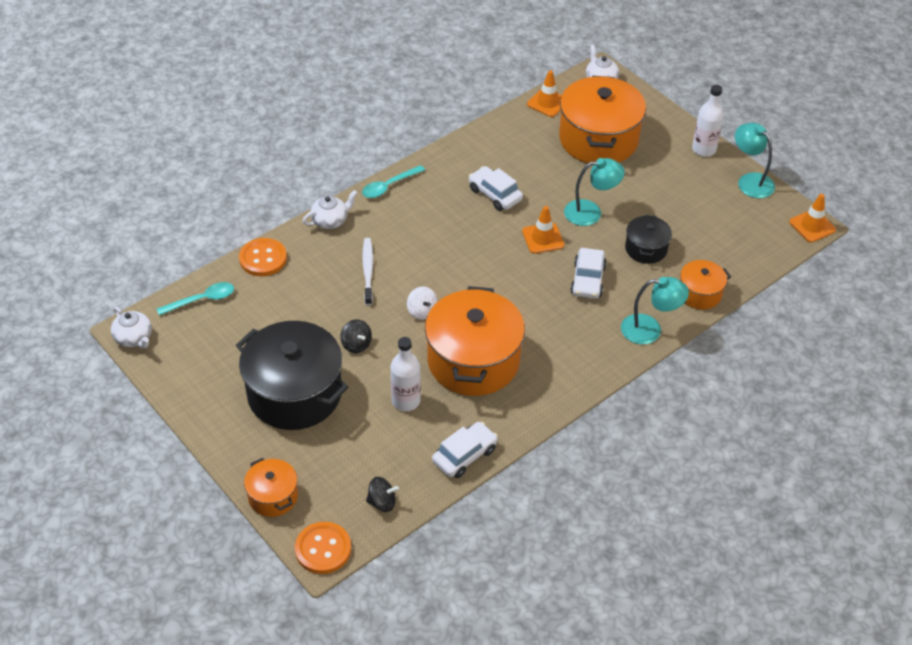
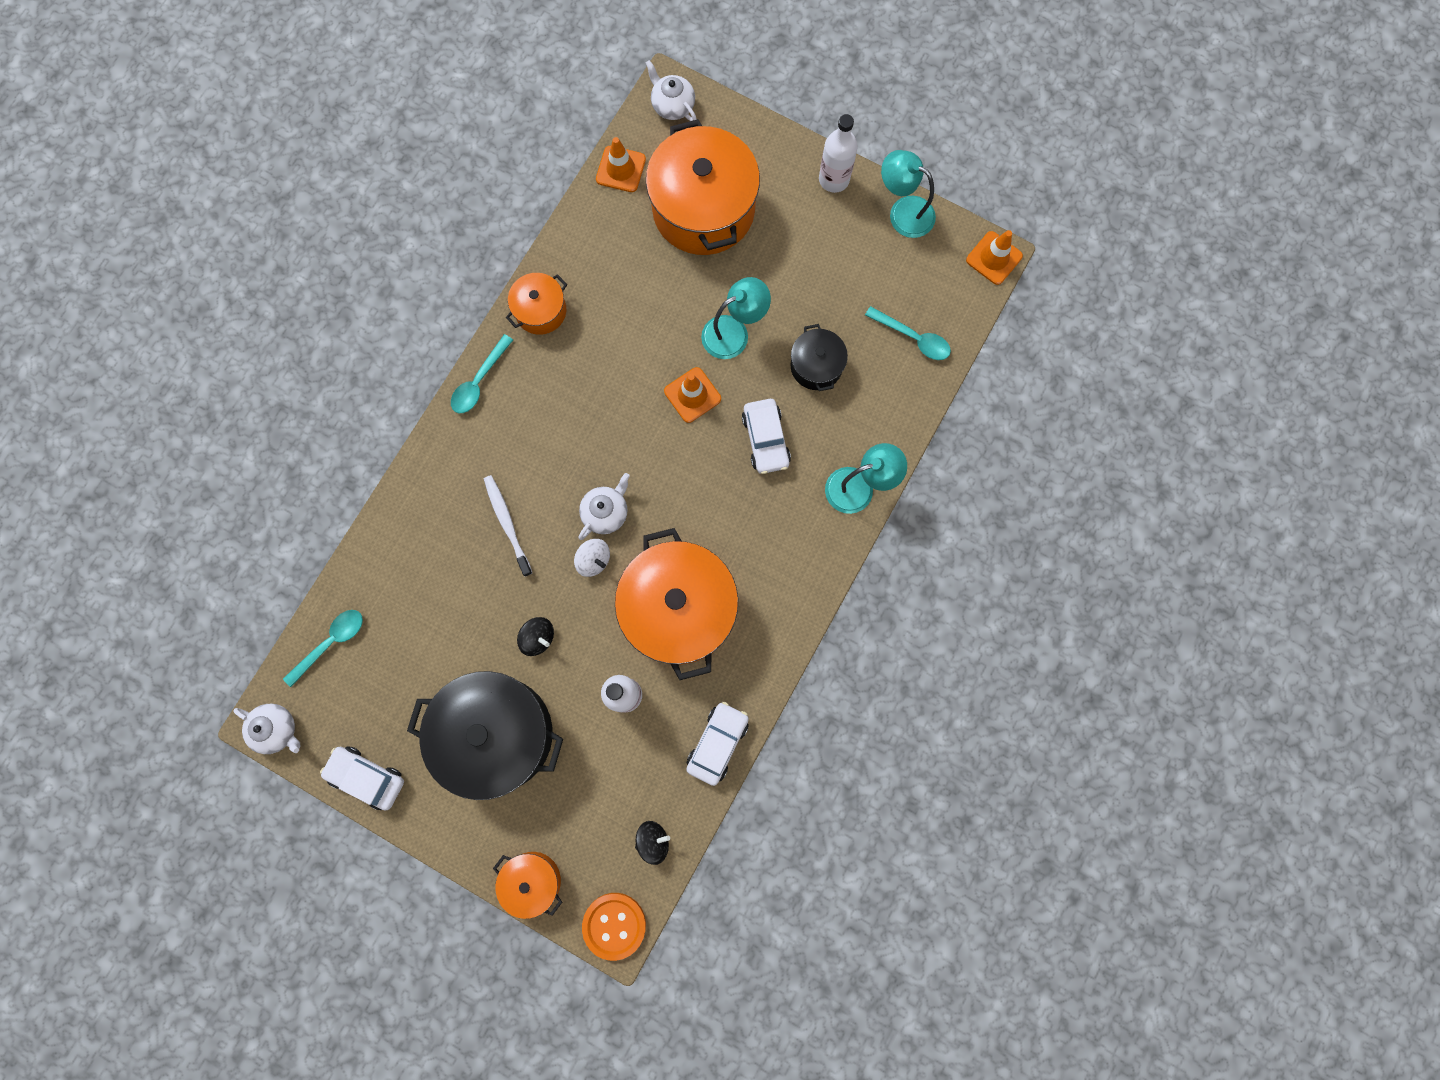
camera: 20 degrees left, 30 degrees up
(263, 258) = (375, 553): orange button -> none
(330, 221) = (431, 463): white teapot -> white teapot (606, 512)
(495, 194) = (611, 346): white car -> white car (367, 777)
(699, 294) = (897, 412): orange pot -> orange pot (540, 311)
(729, 254) = (913, 338): none -> turquoise spoon

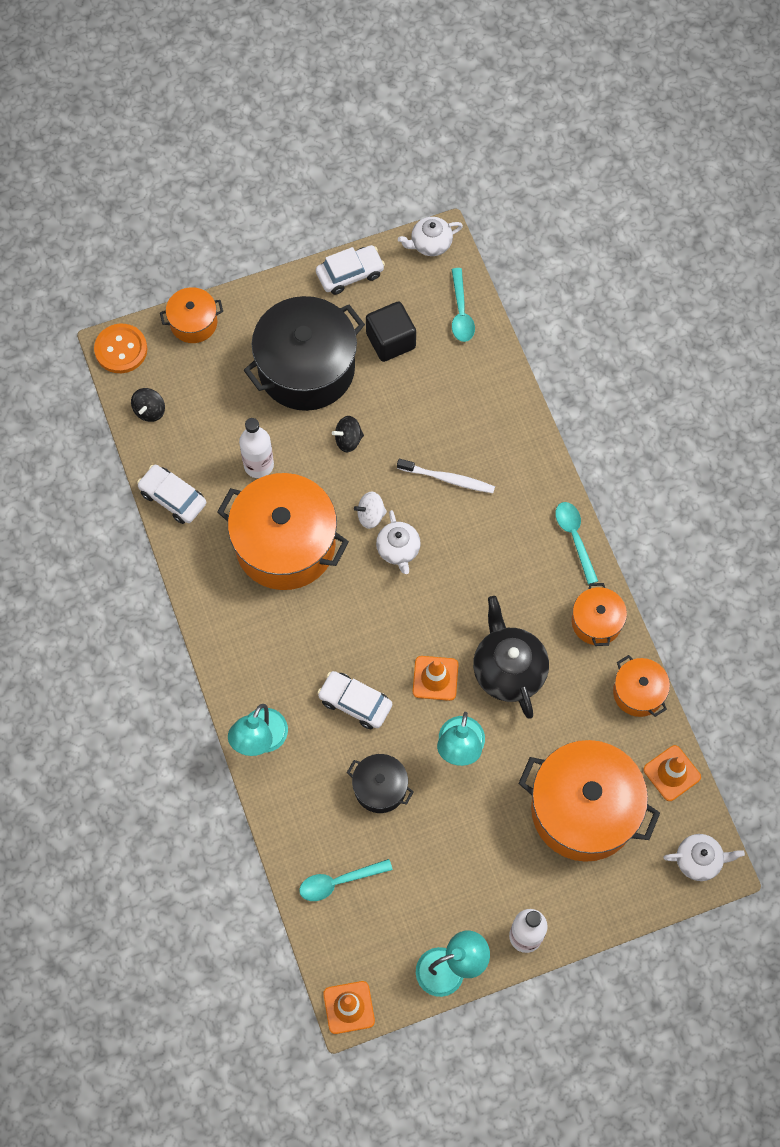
camera: 130 degrees right, 10 degrees down
(409, 681) = (390, 341): none -> black cube
(575, 238) = (638, 692): none -> orange pot
(637, 346) = (508, 669): none -> black teapot
(717, 743) = (173, 498): white car -> white car turned 150 degrees clockwise

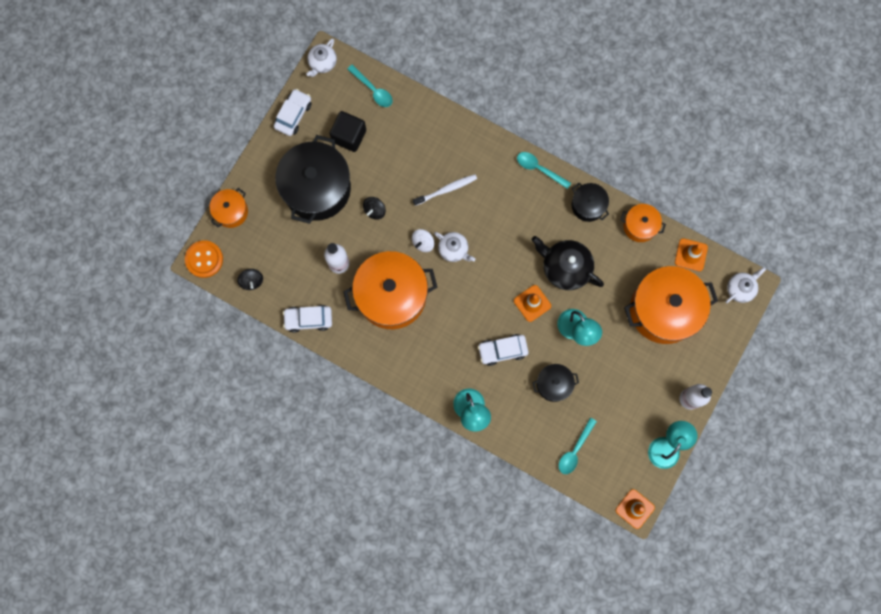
camera: 40 degrees left, 10 degrees up
(596, 622) = (588, 205): orange pot -> black pot

